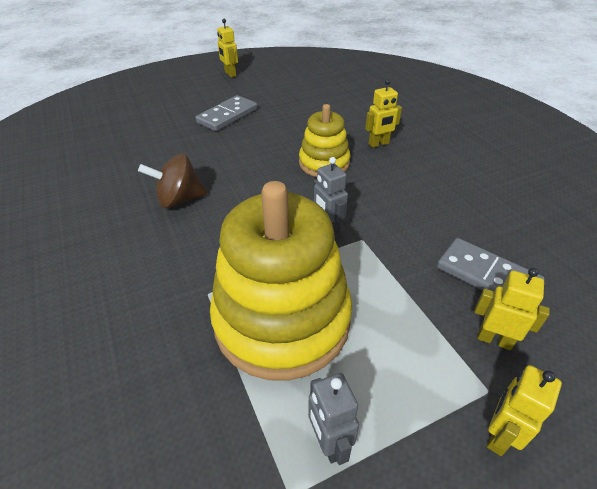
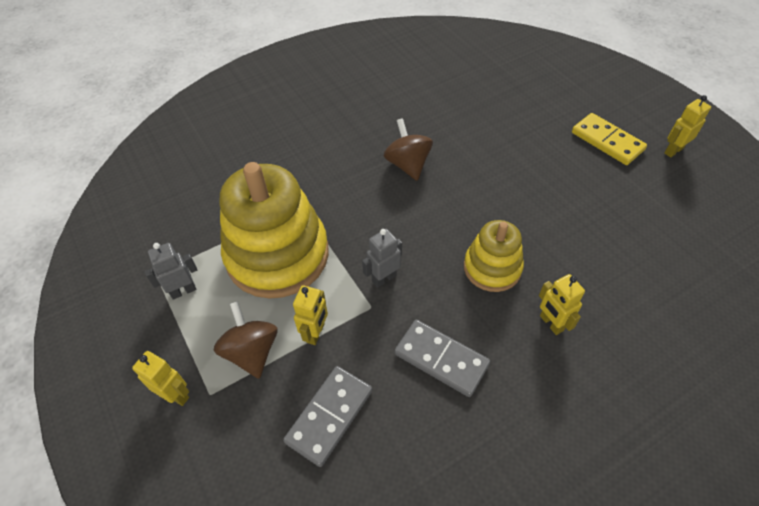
camera: 85 degrees right, 10 degrees up
(207, 95) = (607, 141): none -> yellow domino
(227, 116) = (564, 168): grey domino -> grey domino (441, 359)
(424, 345) = (252, 351): none -> brown spinning top
(494, 339) = (256, 408): yellow robot -> yellow robot (316, 333)

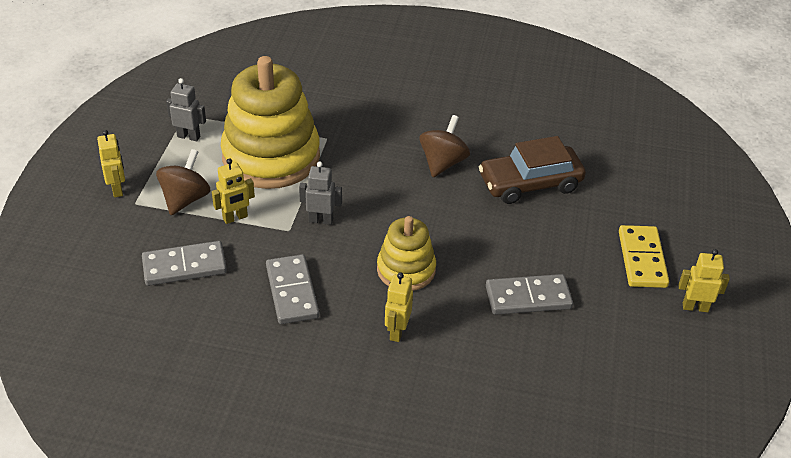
camera: 40 degrees right, 10 degrees down
(480, 138) = (530, 183): none -> brown car
(588, 222) = (528, 297): none -> grey domino

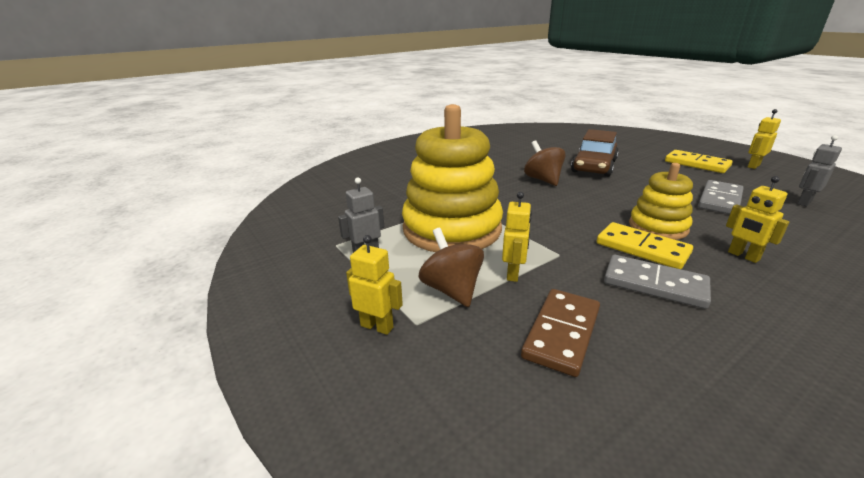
camera: 45 degrees left, 15 degrees down
(184, 266) = (561, 333): grey domino -> brown domino
(321, 220) = (561, 237): grey robot -> grey robot (804, 202)
(348, 271) = (642, 248): none -> yellow domino

